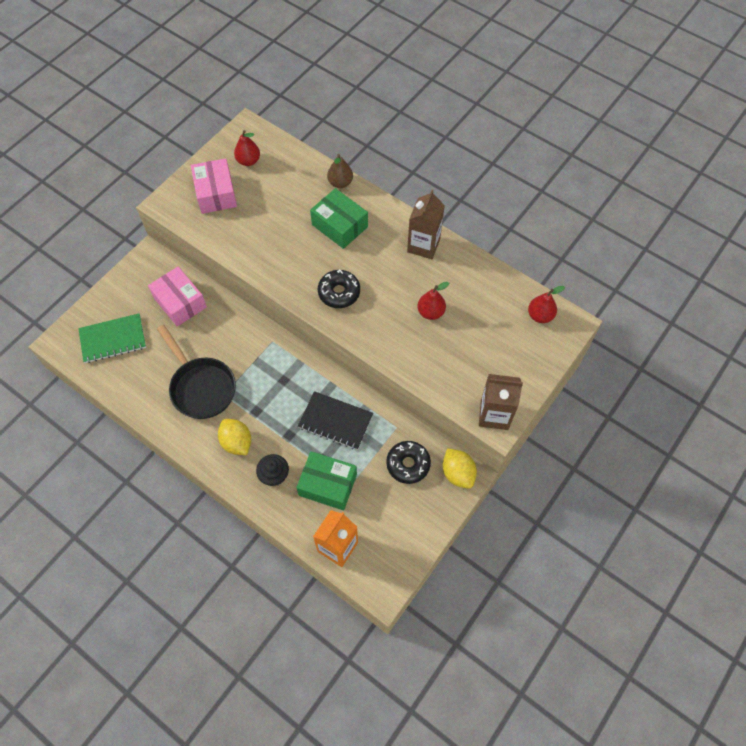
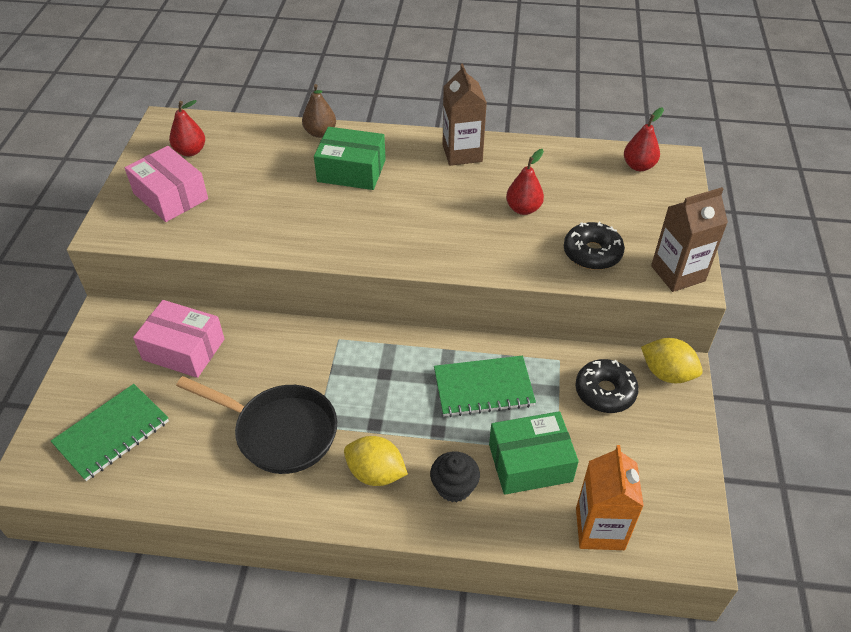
camera: 30 degrees left, 15 degrees down
(335, 421) = (483, 388): black notebook -> green notebook
(339, 292) = (403, 232): black donut -> black donut (592, 253)

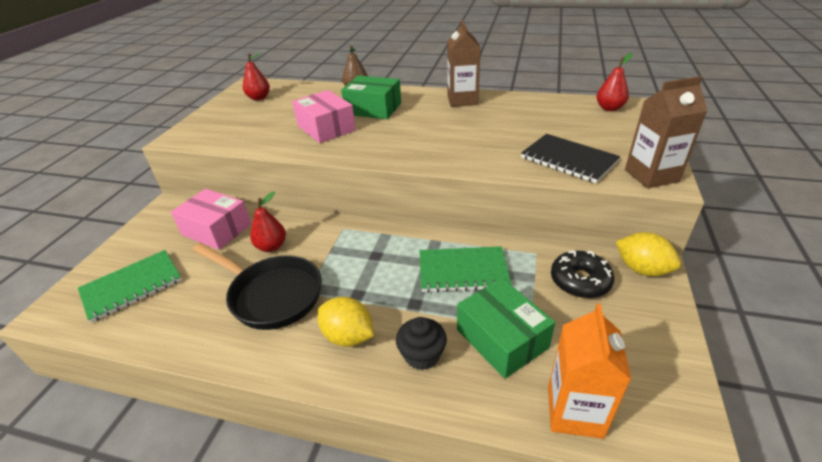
camera: 10 degrees right, 10 degrees down
(170, 196) = (233, 120): pink box -> pink box (326, 128)
(523, 209) = (508, 131): red pear -> red pear (272, 246)
(530, 463) = (501, 338): green box -> green box turned 60 degrees clockwise
(592, 253) = (568, 160): black donut -> black notebook

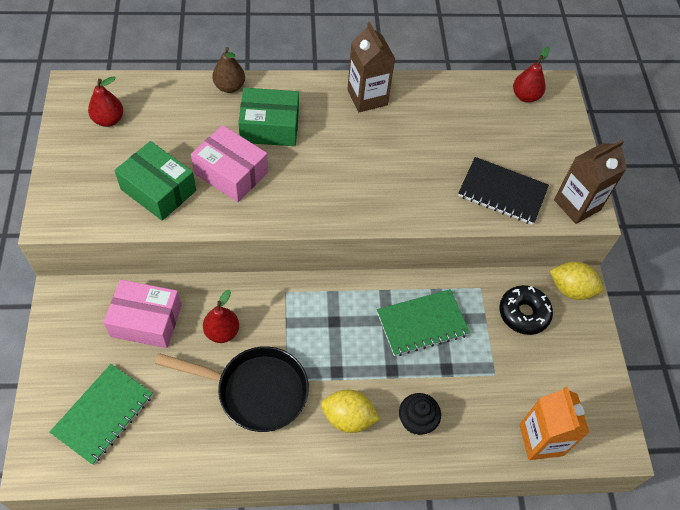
camera: 25 degrees left, 20 degrees up
(501, 338) = (474, 389): green box -> green box (158, 190)

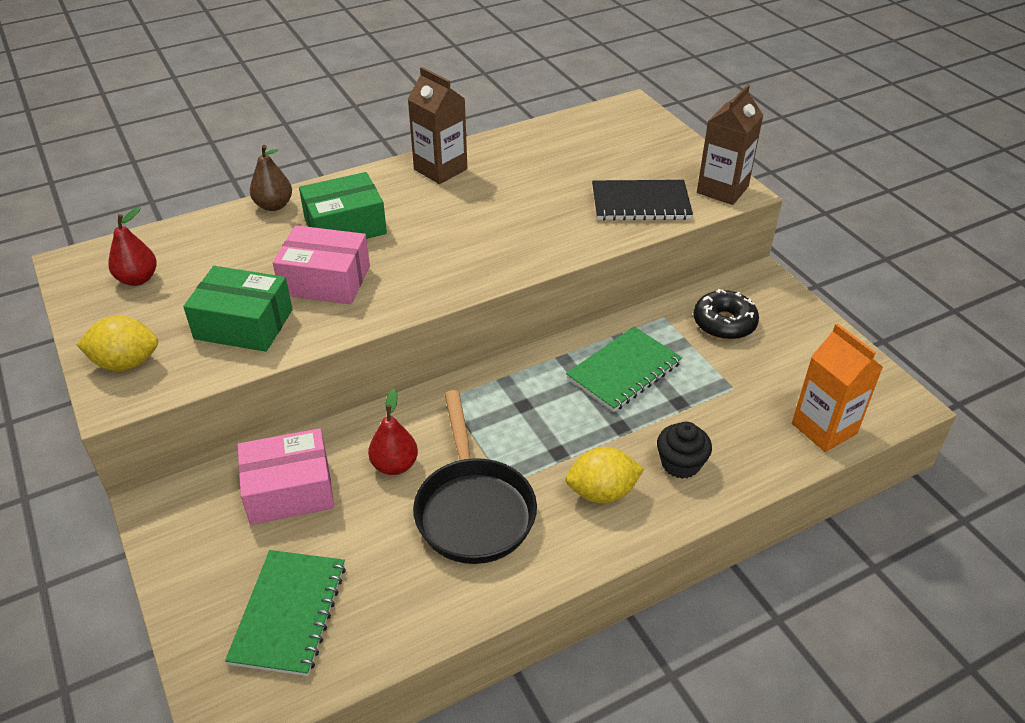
camera: 20 degrees left, 15 degrees down
(255, 391) = (473, 509): black pan -> black pan turned 90 degrees clockwise
(525, 96) = (606, 121): red pear -> none
(570, 289) = (756, 285): yellow lemon -> yellow lemon (126, 363)

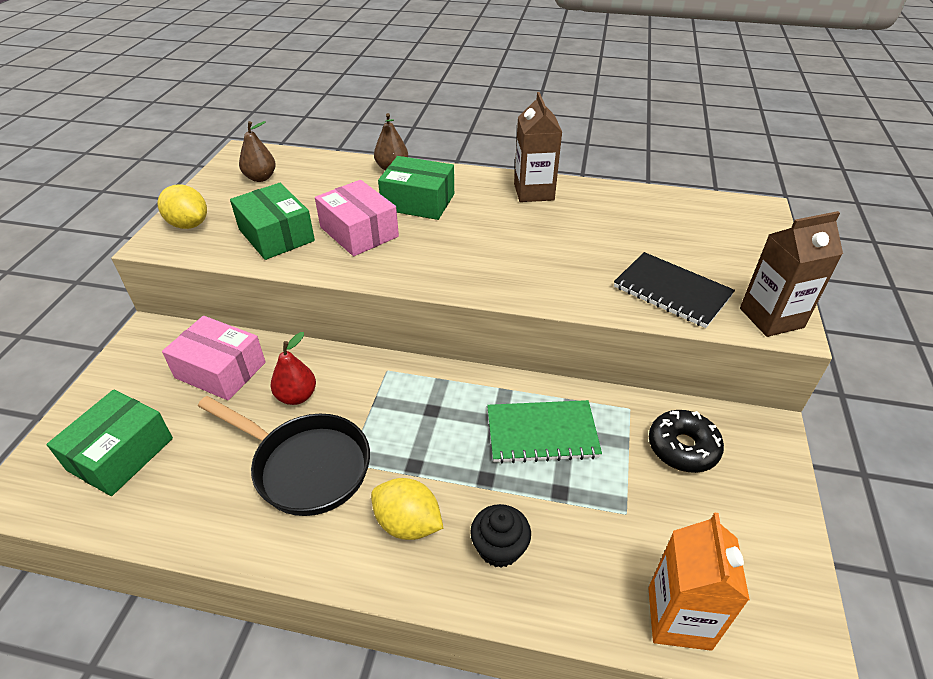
camera: 40 degrees right, 0 degrees up
(138, 279) = (260, 178): red pear -> brown pear
(289, 613) = (121, 454): green notebook -> green box
(473, 509) = (305, 466): black pan -> black pan turned 90 degrees counterclockwise

